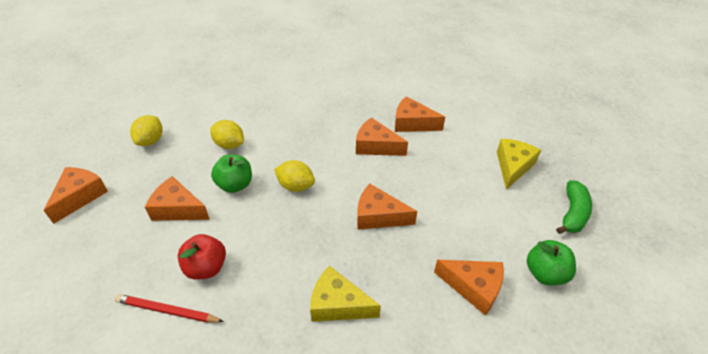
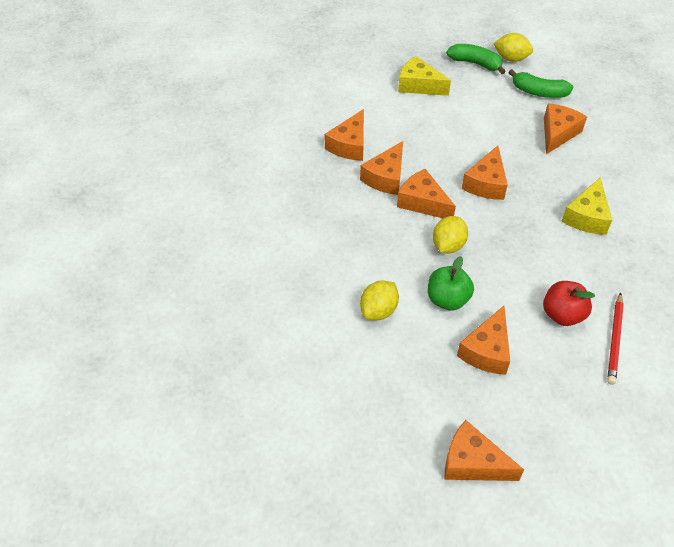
camera: 85 degrees left, 5 degrees up
(151, 141) = (366, 401): yellow lemon -> yellow lemon (511, 58)
(347, 169) = (422, 202): none -> orange cheese
(545, 273) = (539, 92): green apple -> green banana

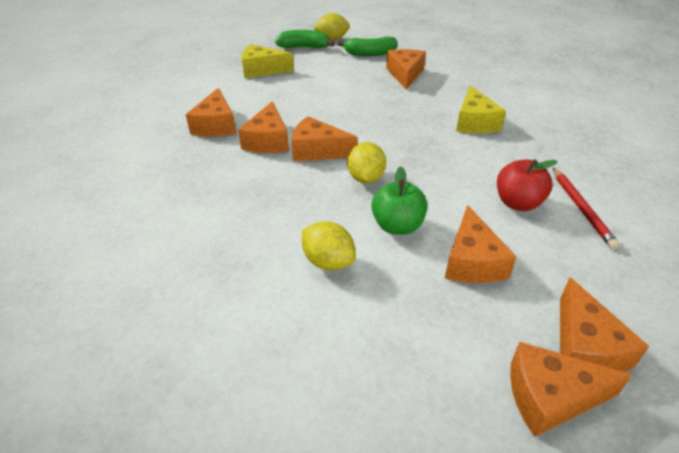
camera: 25 degrees left, 10 degrees down
(378, 310) = (328, 262): yellow lemon -> yellow lemon turned 60 degrees counterclockwise
(486, 183) = (369, 121): orange cheese -> orange cheese (585, 347)

